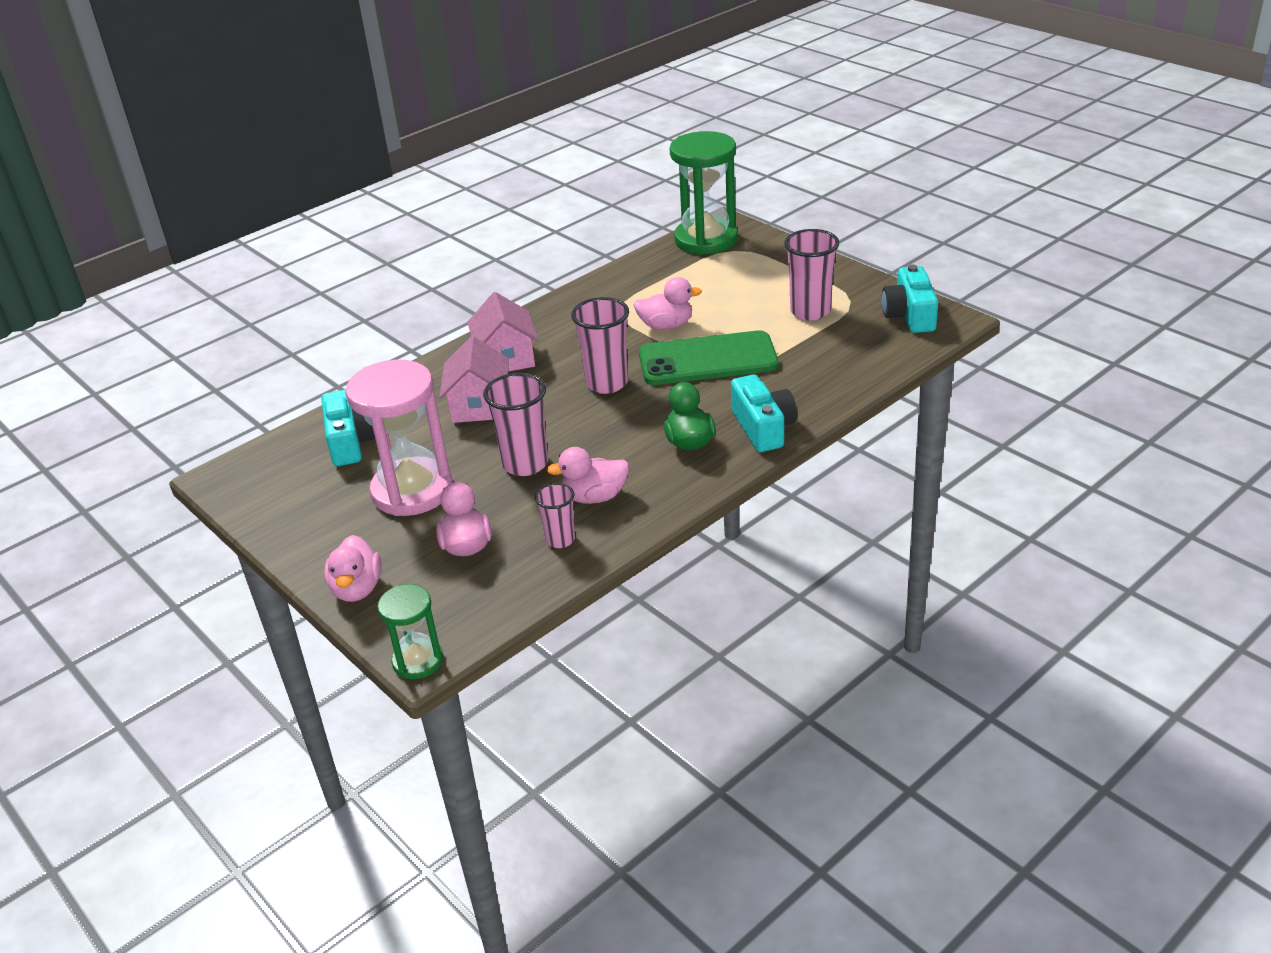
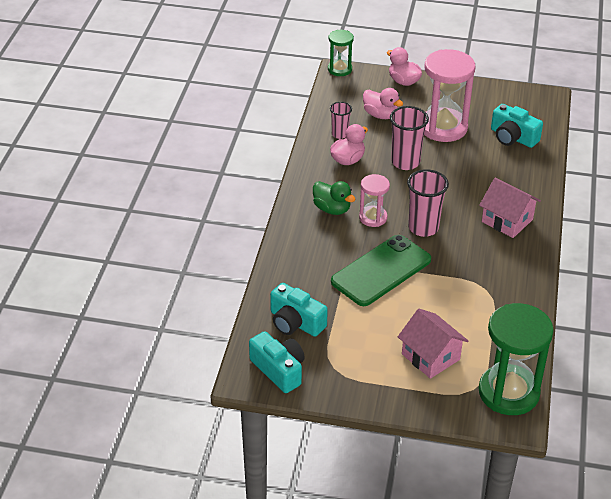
camera: 140 degrees right, 5 degrees up
(479, 405) = (477, 184): pink house -> pink house (430, 357)
(650, 414) = (373, 217): none -> pink hourglass
(666, 326) = (438, 288): pink duck -> none
(763, 428) = (299, 235): turquoise camera -> turquoise camera (295, 322)
(810, 311) = (353, 344): pink cup -> none

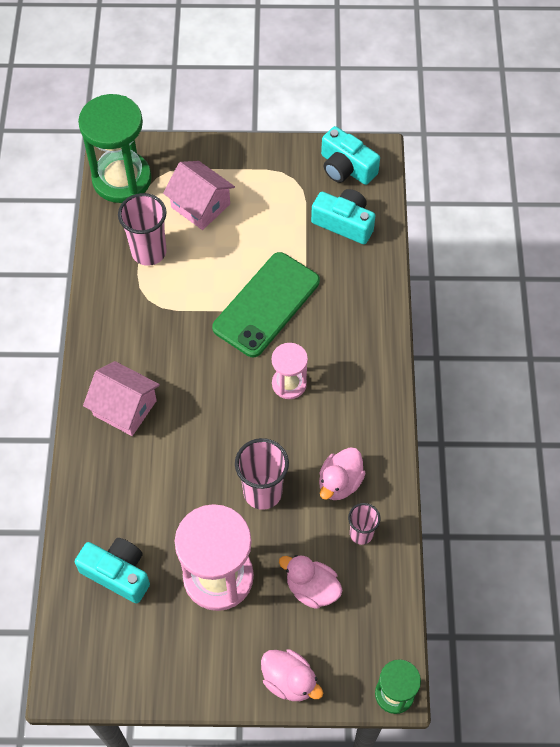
camera: 170 degrees right, 20 degrees up
(332, 209) = (341, 389): green duck -> none
(423, 228) = (226, 378): pink cup -> pink cup (149, 252)

